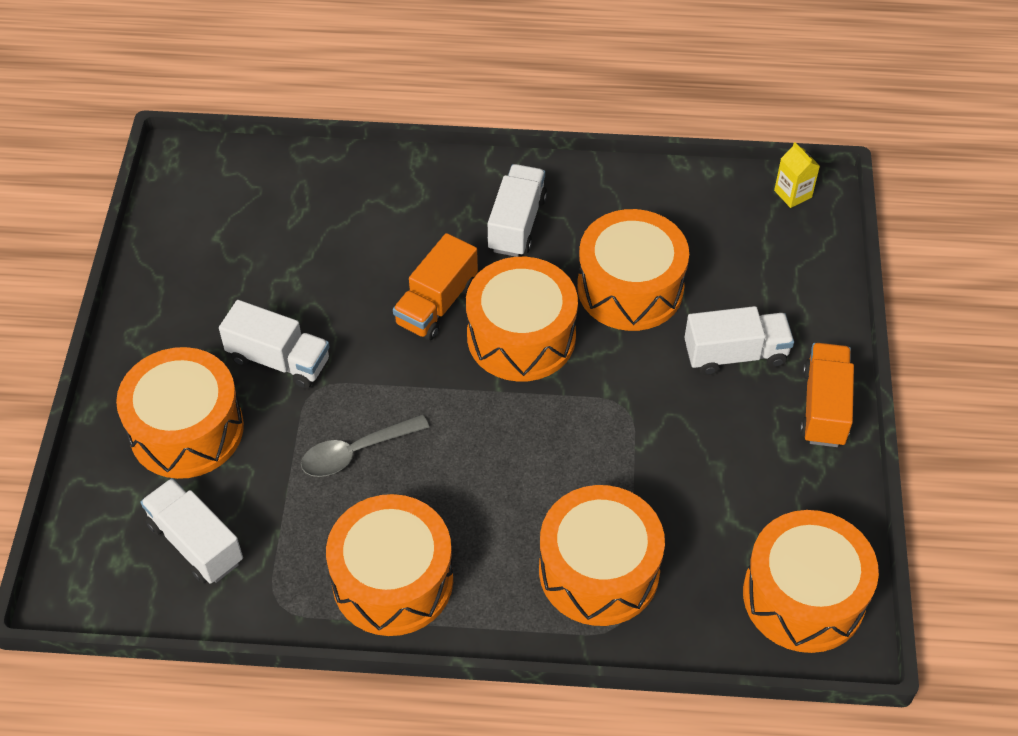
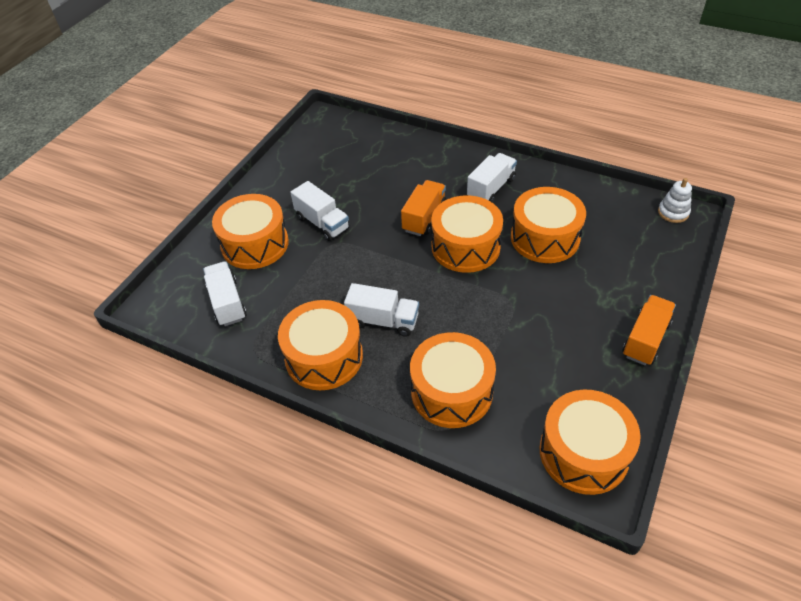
camera: 25 degrees right, 5 degrees down
(356, 452) = (339, 281): grey spoon -> none
(436, 304) = (424, 217): orange truck -> orange truck turned 150 degrees clockwise
(735, 354) = (597, 292): white truck -> white truck (383, 321)
(793, 194) = (673, 212): yellow carton -> white stacking toy

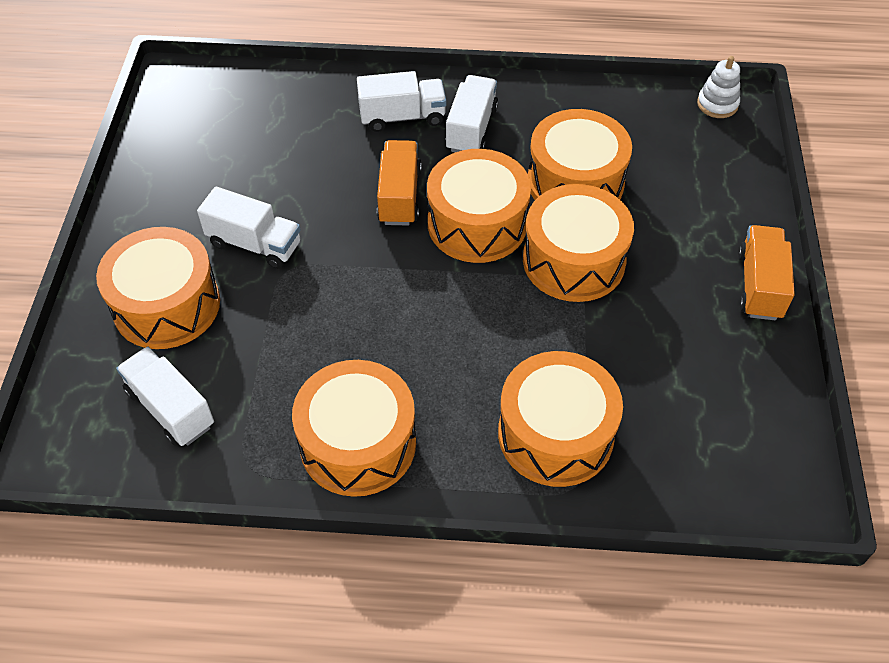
camera: 25 degrees left, 5 degrees up
(383, 321) = (415, 364): white truck -> white truck (402, 117)
(583, 453) = (753, 458): orange drum -> orange drum (573, 260)

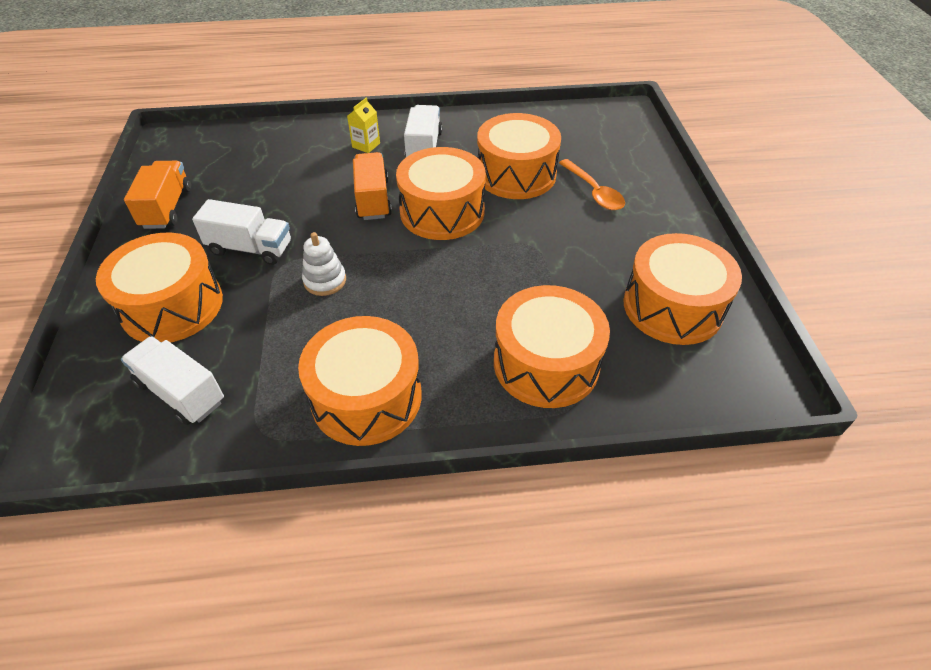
camera: 10 degrees left, 5 degrees down
(402, 117) = (366, 145): white truck -> yellow carton
(573, 260) = (528, 228): orange drum -> orange drum (672, 307)
(664, 220) = (594, 192): none -> orange spoon
(717, 104) = (612, 113): white stacking toy -> white stacking toy (325, 281)
(759, 285) = (683, 228): orange truck -> orange truck (167, 208)

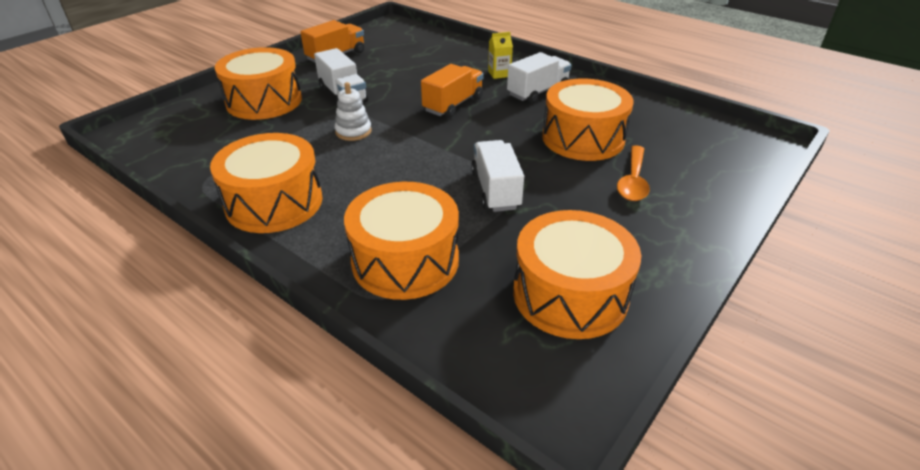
camera: 45 degrees right, 10 degrees down
(181, 392) = (203, 141): white truck -> white truck (495, 190)
(442, 211) = (487, 133): orange drum -> none

